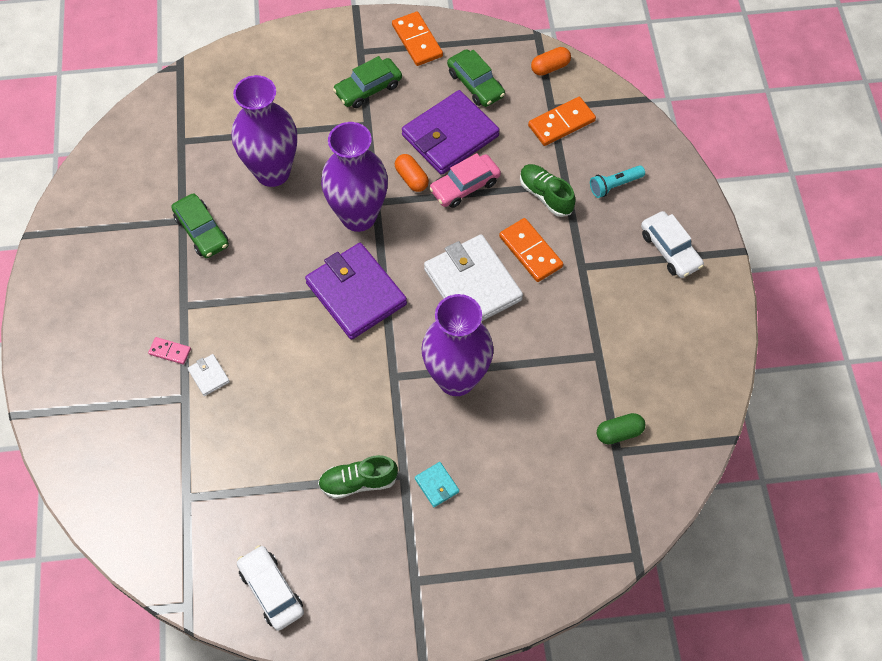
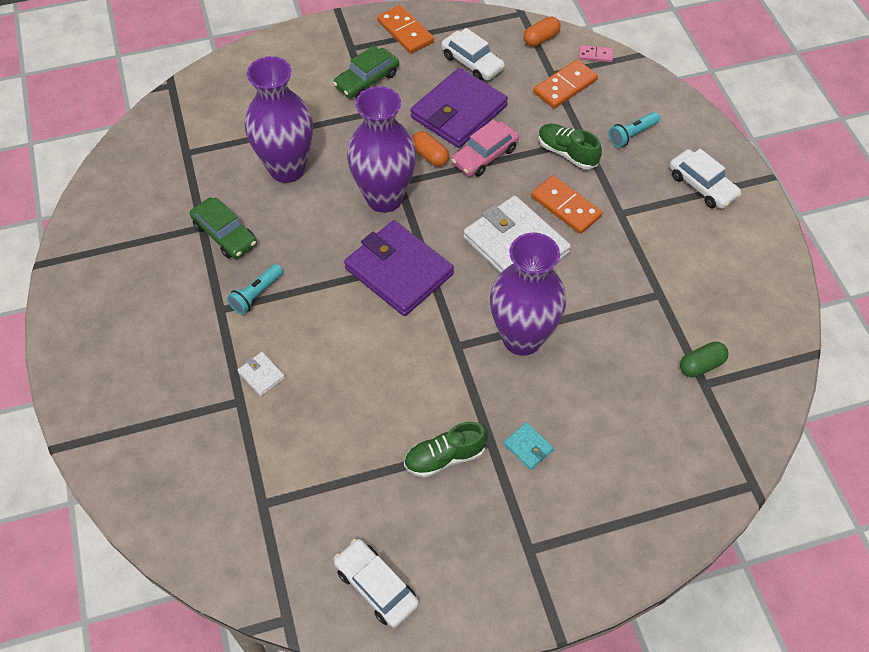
camera: 10 degrees left, 5 degrees down
(170, 351) = (214, 357): pink domino -> pink domino (595, 55)
(219, 296) = (256, 294): none -> turquoise flashlight
(475, 84) = (472, 63): green car -> white car

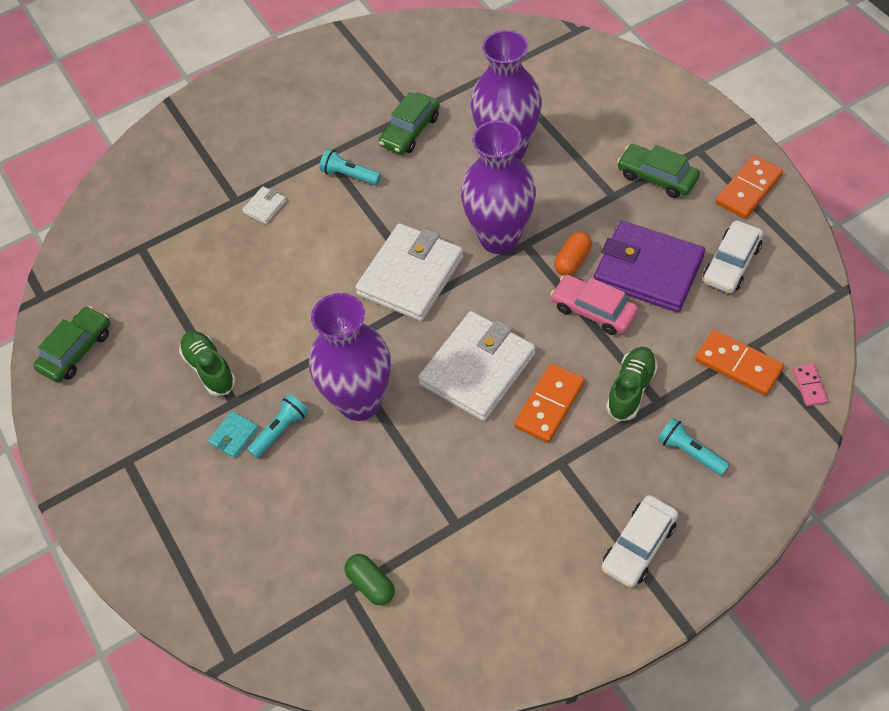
camera: 80 degrees right, 0 degrees up
(376, 586) = (76, 350): white car -> green car
(399, 271) = (410, 275): purple wallet -> white wallet
(534, 407) = (280, 430): none -> turquoise flashlight
(541, 39) = (807, 322): orange capsule -> none

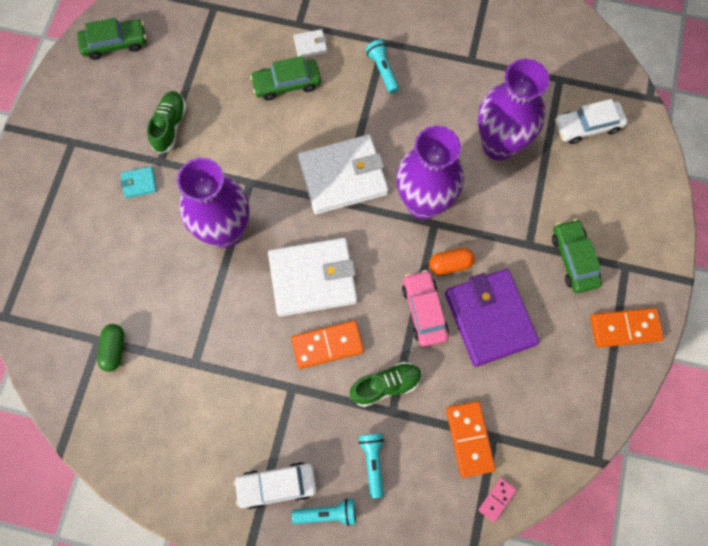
camera: 40 degrees right, 15 degrees up
(280, 430) = (166, 205): turquoise flashlight -> turquoise flashlight (327, 513)
(410, 131) = (454, 72): green car -> green car (286, 83)
(731, 263) = (548, 368): white car -> white car (587, 126)

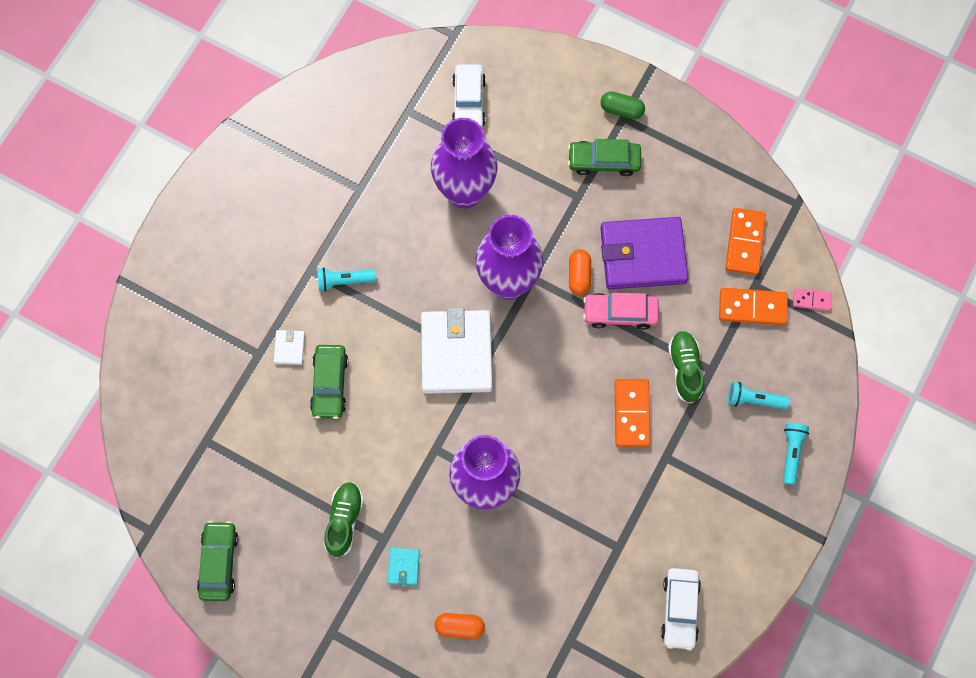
camera: 75 degrees left, 0 degrees up
(95, 242) = (459, 627): none -> orange capsule
(114, 349) = (584, 626): green capsule -> green capsule (621, 110)
(170, 126) = (344, 520): green shoe -> green shoe turned 75 degrees clockwise
(276, 485) = (756, 494): white car -> white car (679, 610)
(313, 278) = (559, 410): white wallet -> none
(497, 499) = (811, 300): pink domino -> pink domino turned 45 degrees counterclockwise
(625, 328) = (682, 139): orange domino -> orange domino (745, 242)

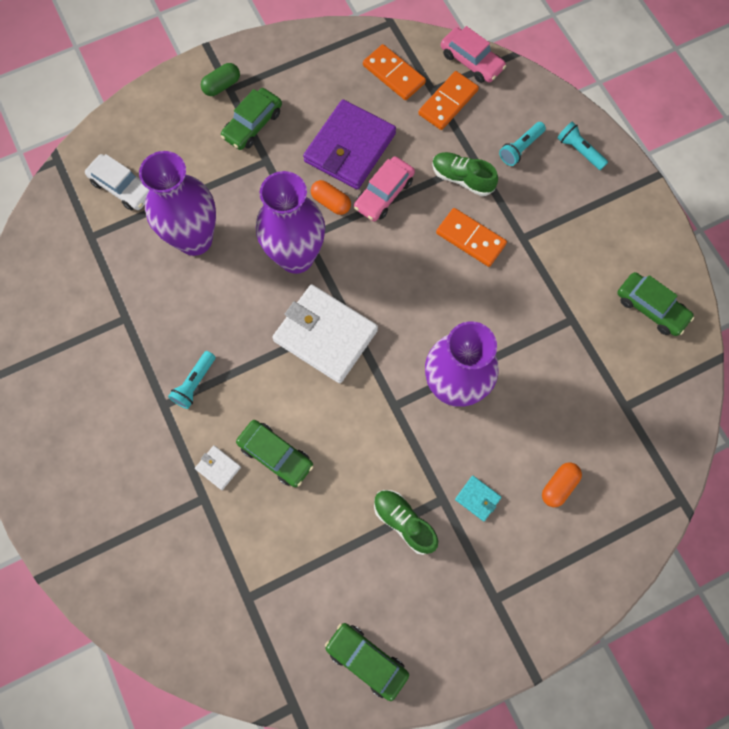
camera: 55 degrees left, 0 degrees up
(679, 610) = (651, 308): white car -> green car
(811, 300) = (471, 61): pink domino -> pink car

